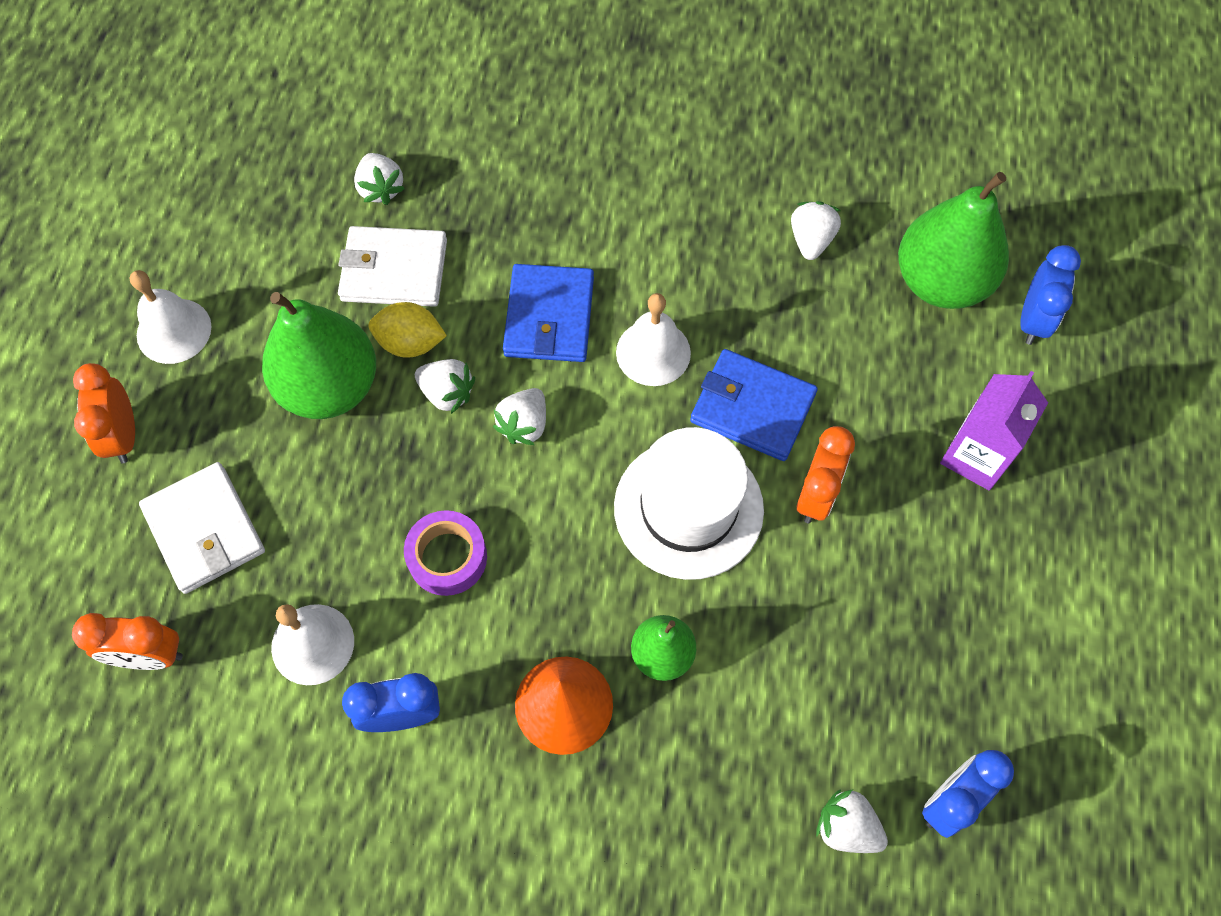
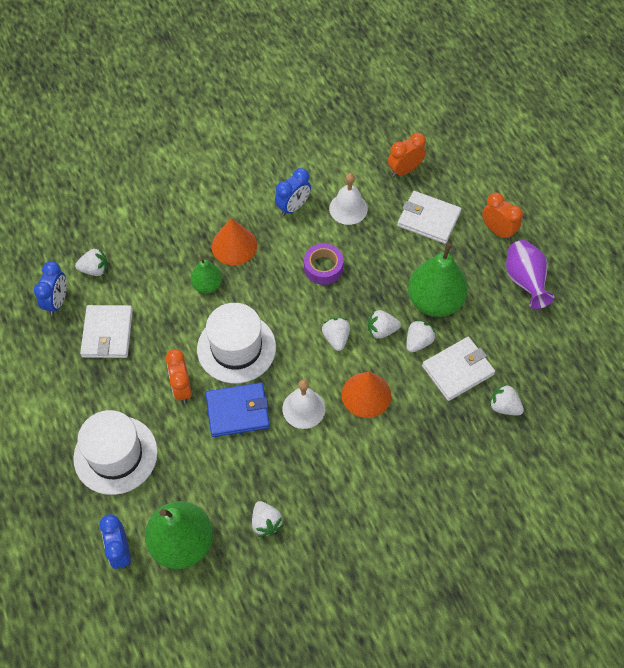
camera: 145 degrees right, 5 degrees down
(174, 330) = (524, 282): white bell -> purple vase
(410, 343) = (418, 342): yellow lemon -> white strawberry
(549, 316) = (366, 395): blue wallet -> orange cone
(888, 674) = (107, 333): none -> white wallet
(976, 456) = (115, 455): purple carton -> white hat

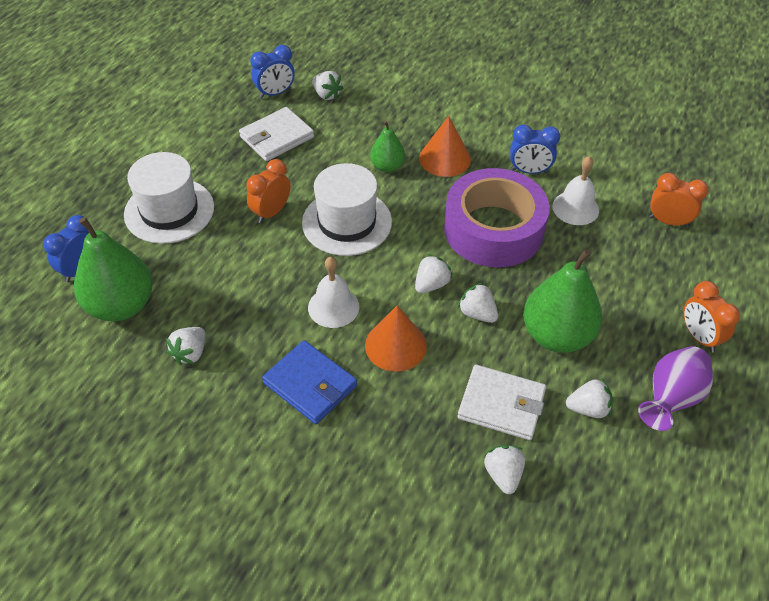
camera: 50 degrees right, 10 degrees down
(237, 411) = (285, 262): blue wallet -> blue wallet (310, 384)
(323, 267) = (493, 229): purple tape -> purple tape, size x2.12
(418, 342) = (497, 350): white strawberry -> white strawberry (588, 408)
(428, 219) = (640, 273): white wallet -> none
(497, 231) = (699, 337): orange clock -> orange clock turned 150 degrees clockwise

